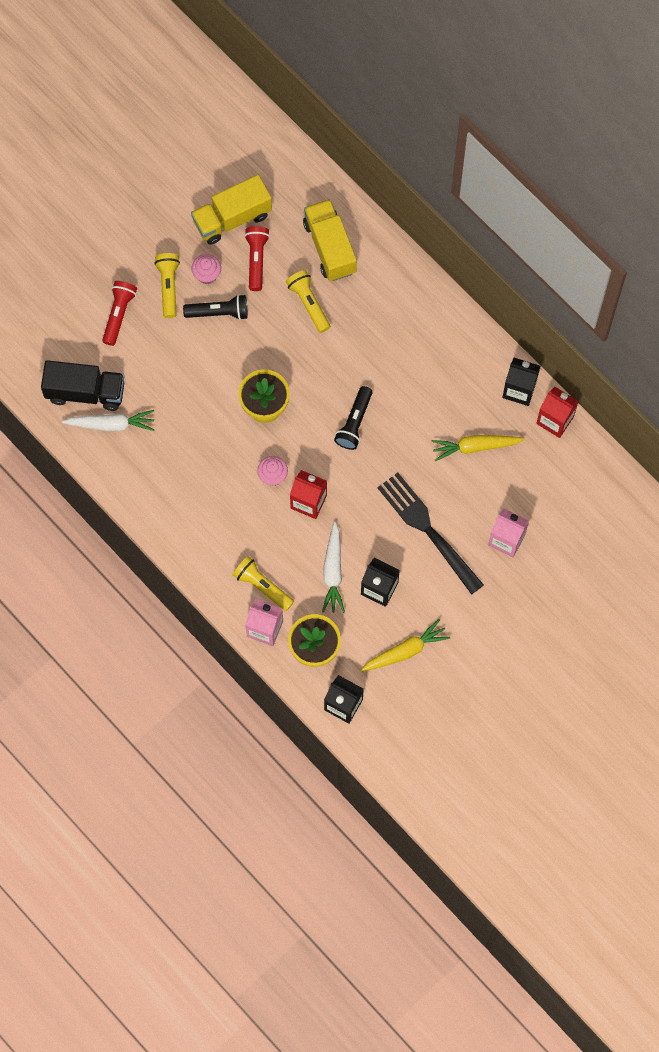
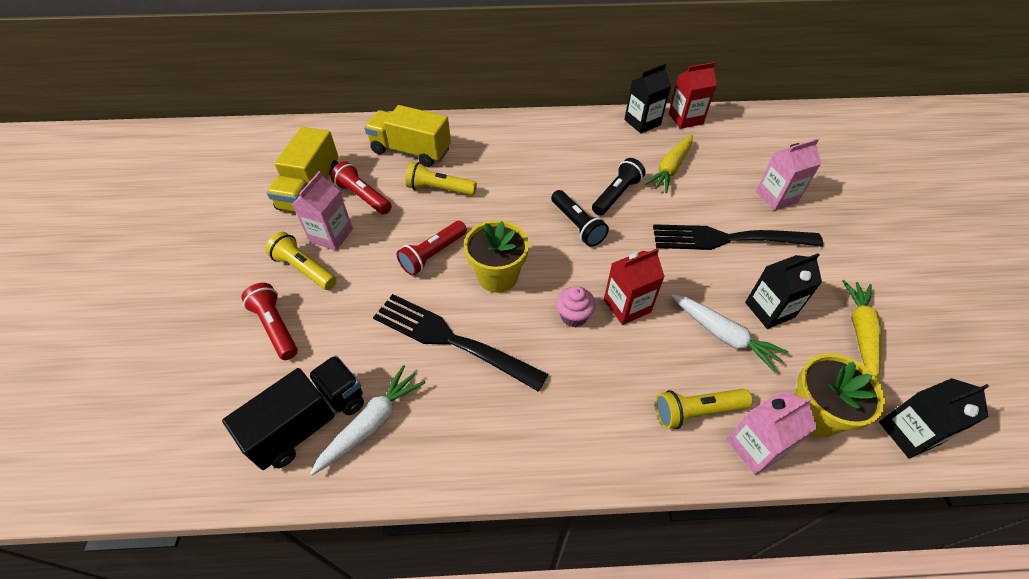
camera: 50 degrees left, 20 degrees down
(196, 421) = (453, 340): none -> black fork
(207, 274) = (331, 235): pink cupcake -> pink carton
(219, 312) = (373, 250): black flashlight -> black flashlight (616, 195)
(247, 352) = (433, 254): none -> red flashlight

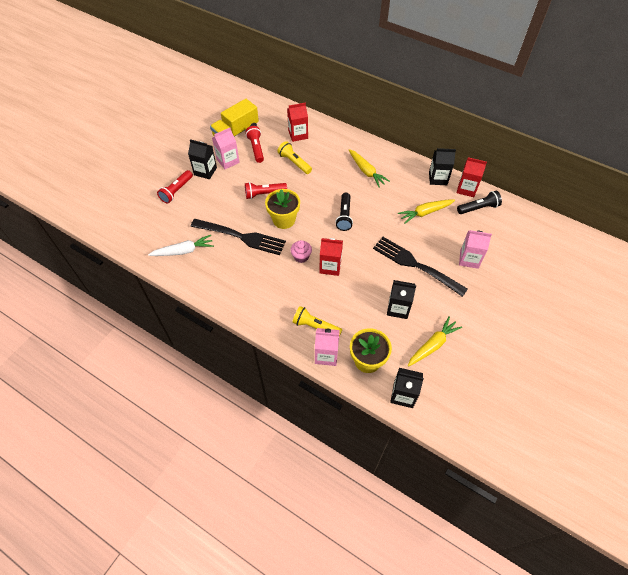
camera: 35 degrees right, 5 degrees up
(276, 327) = (176, 191): red flashlight -> red flashlight turned 150 degrees counterclockwise
(304, 269) = (205, 171): yellow flashlight -> black carton
(309, 422) = (162, 236): black truck -> none
(411, 151) = (298, 134): yellow truck -> red carton
(453, 340) = (240, 237): black fork -> black fork turned 135 degrees clockwise
(549, 154) = (366, 171): none -> yellow carrot
(616, 195) = (380, 211): black flashlight -> black flashlight (478, 208)
(723, 335) = (362, 305): white carrot -> none

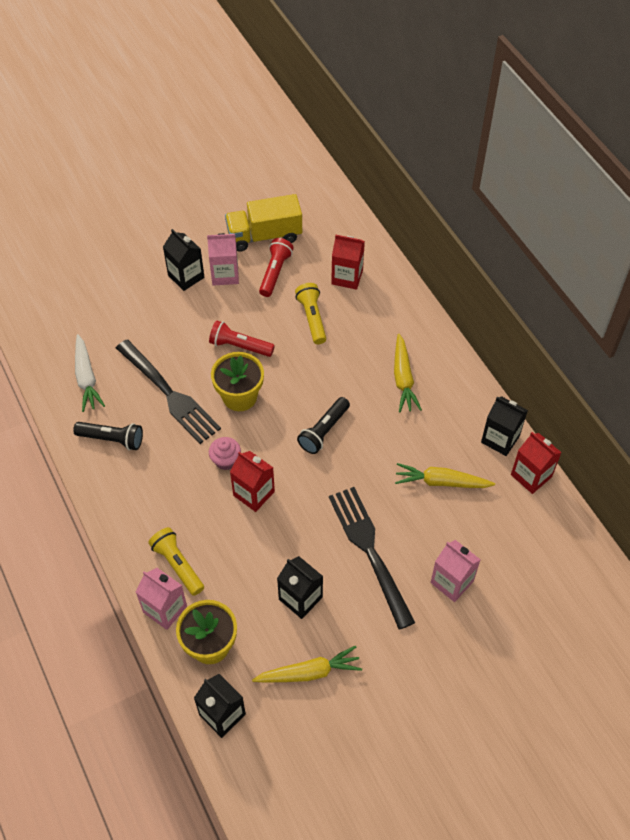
camera: 30 degrees right, 0 degrees up
(176, 191) = (131, 288): red flashlight -> none
(183, 251) = (86, 378): white carrot -> white carrot turned 60 degrees clockwise
(478, 208) = (526, 514): black flashlight -> black flashlight (112, 439)

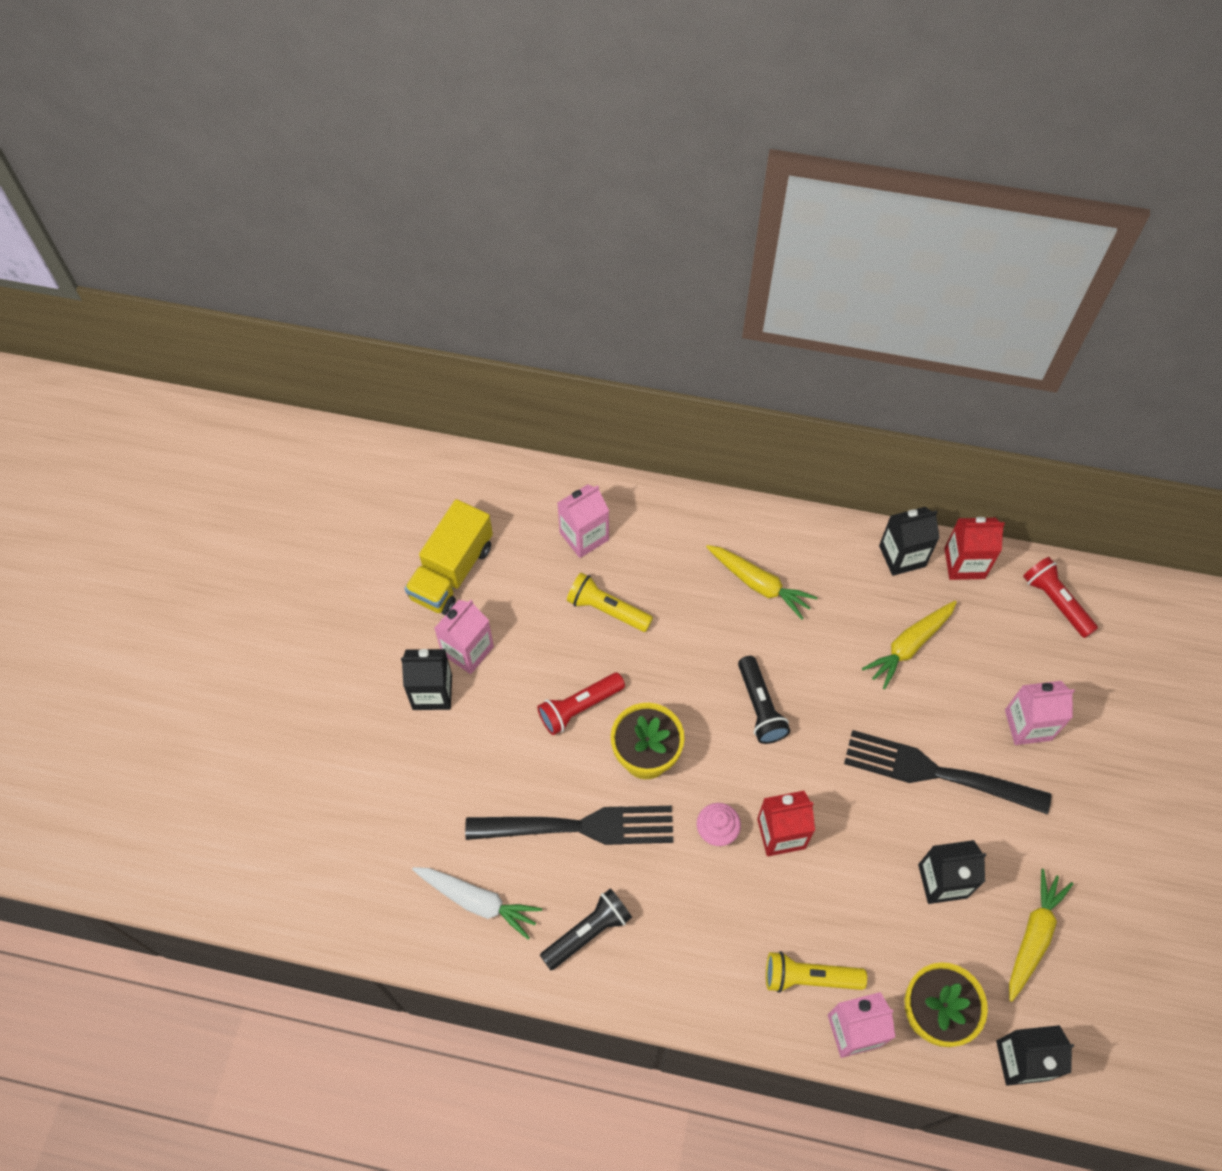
camera: 50 degrees left, 5 degrees up
(275, 272) = (513, 599): red flashlight -> red flashlight (1055, 602)
(347, 277) = (584, 536): red carton -> pink carton

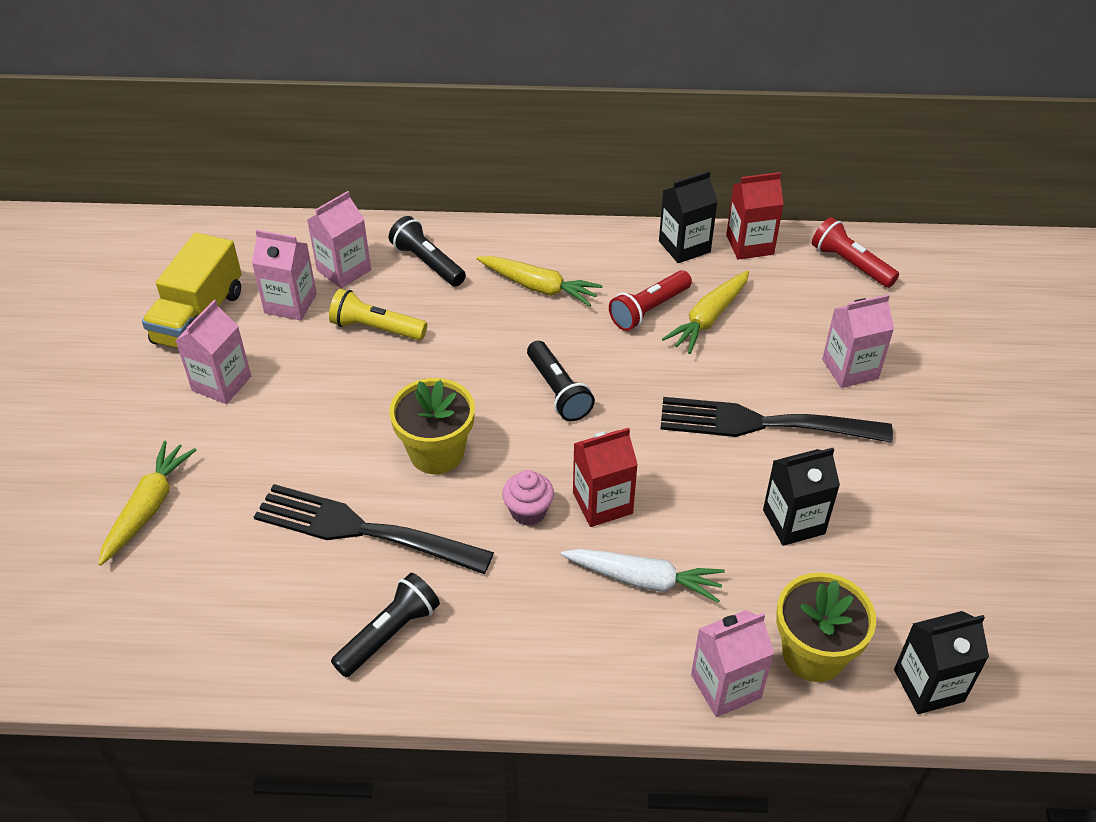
camera: 10 degrees left, 15 degrees down
(432, 692) = (182, 426): black carton -> none
(478, 901) = (250, 622): white carrot -> white carrot (644, 580)
(533, 568) = (290, 303): none -> pink carton
(578, 827) = (365, 530): black fork -> black fork turned 150 degrees counterclockwise
(579, 707) = (355, 418): red flashlight -> red flashlight (648, 310)
(661, 539) = (427, 263): none -> black flashlight
(809, 977) = (661, 639): yellow flashlight -> none
(1033, 936) = (908, 559): yellow carrot -> yellow carrot (148, 508)

